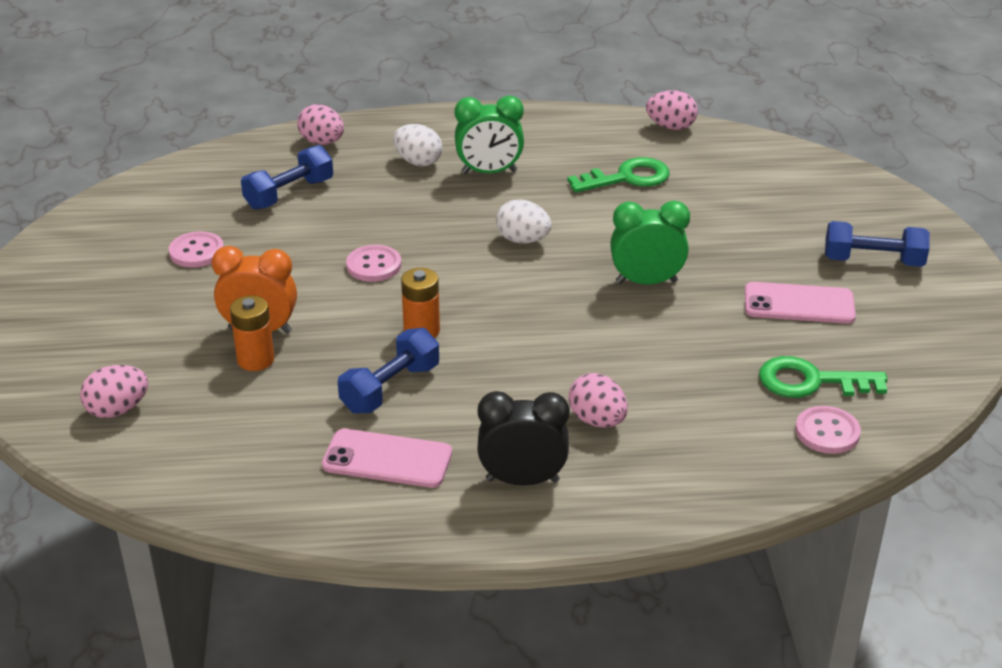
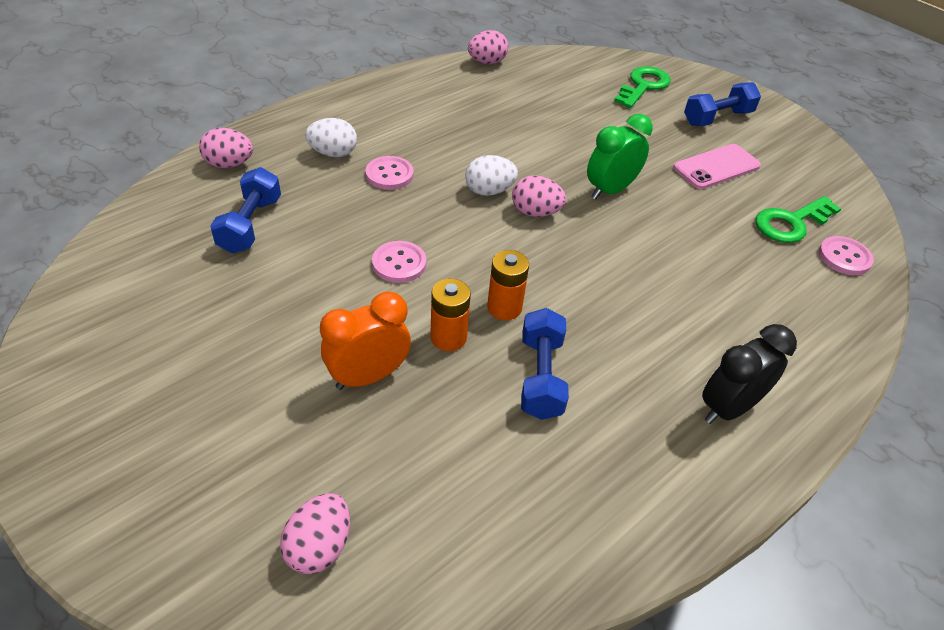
camera: 40 degrees left, 10 degrees up
(196, 252) = (219, 321): pink button -> pink button (389, 174)
(255, 360) = (397, 410): orange battery -> orange battery (448, 337)
(387, 459) = (615, 449): pink phone -> none
(489, 172) = (400, 142): green clock -> none
(597, 420) = (712, 323): pink egg -> pink egg (535, 212)
(627, 178) = (503, 111): green key -> green key (643, 86)

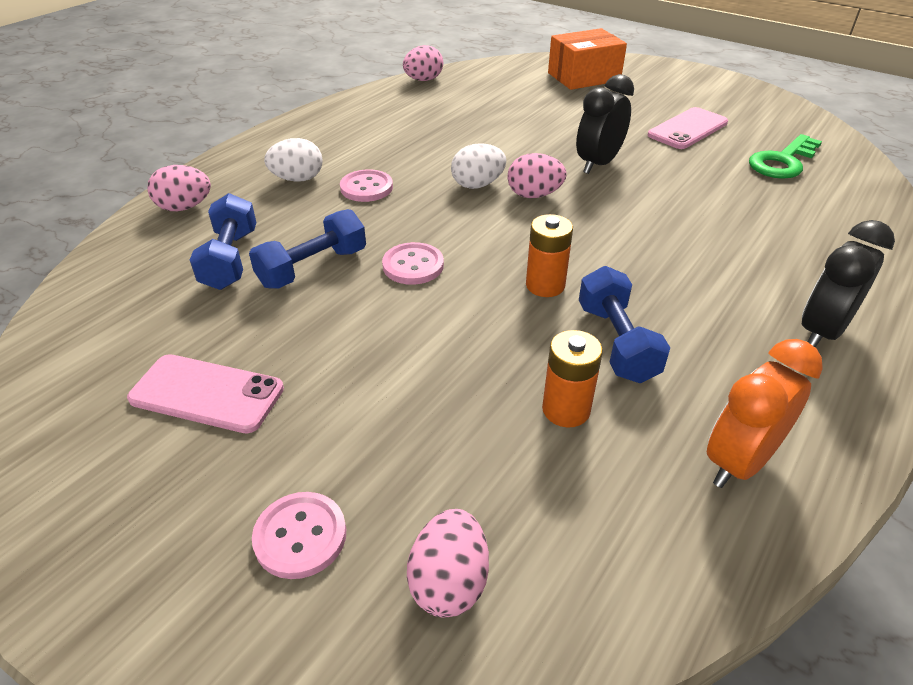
camera: 10 degrees left, 5 degrees down
(194, 347) = (207, 394): none -> pink phone
(368, 376) = (427, 381): orange clock -> orange clock (738, 462)
(448, 337) = (499, 325): orange battery -> orange battery (566, 409)
(610, 190) = (598, 164): green clock -> black clock
(643, 86) = (583, 77): green key -> orange box
(717, 118) = (666, 91): blue dumbbell -> blue dumbbell (313, 268)
(844, 257) = (847, 181): pink button -> pink button (300, 536)

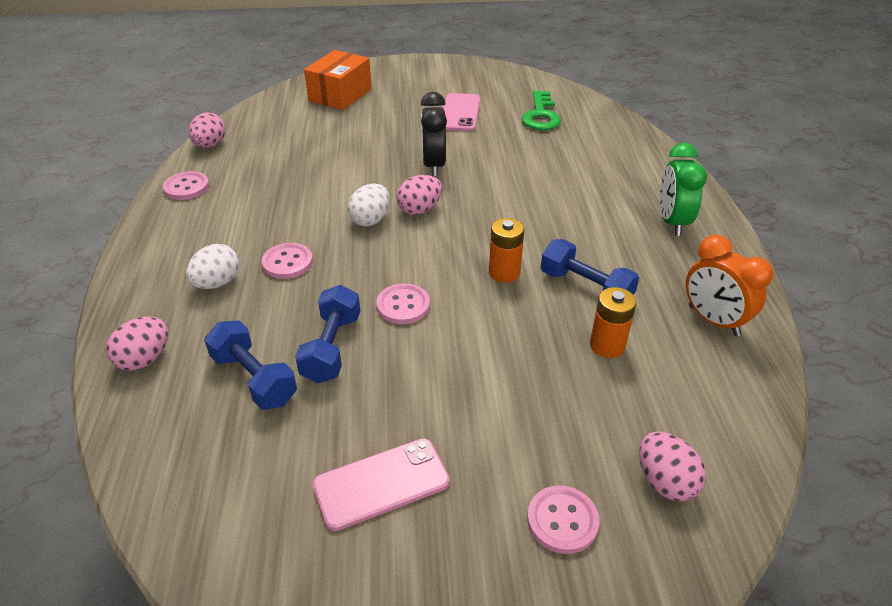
camera: 40 degrees left, 0 degrees up
(366, 103) = (186, 187): none -> pink button
(738, 462) = (713, 320): orange clock -> orange clock turned 45 degrees counterclockwise
(821, 331) = (672, 222): black clock -> green clock

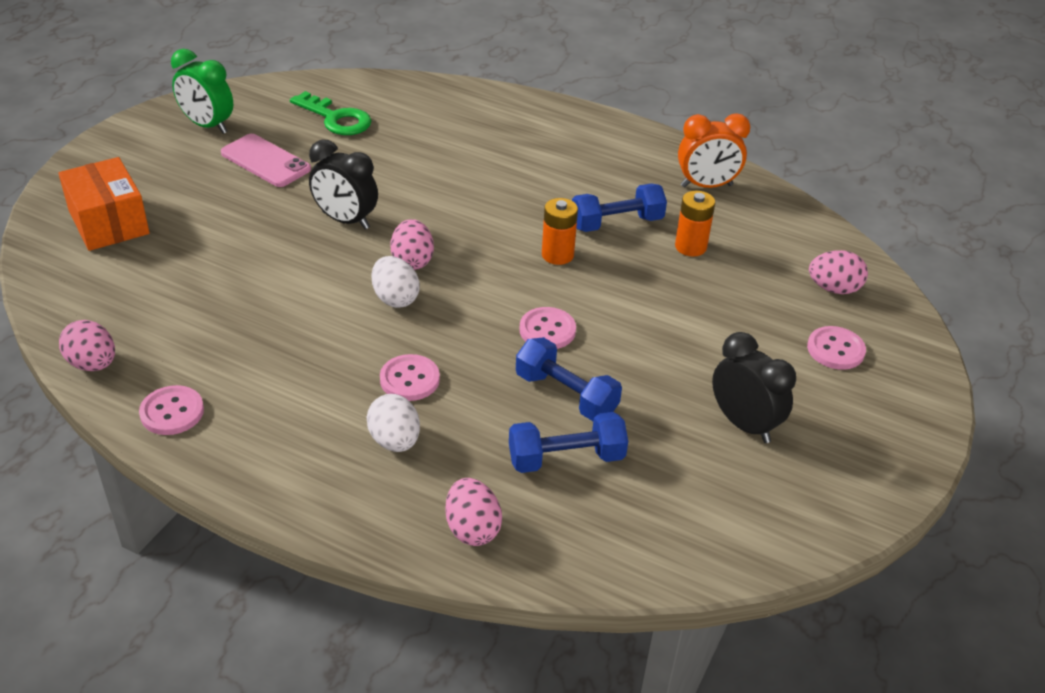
camera: 60 degrees left, 0 degrees up
(381, 483) = (744, 424): pink phone -> black clock
(672, 222) = (578, 140): green clock -> green clock (207, 126)

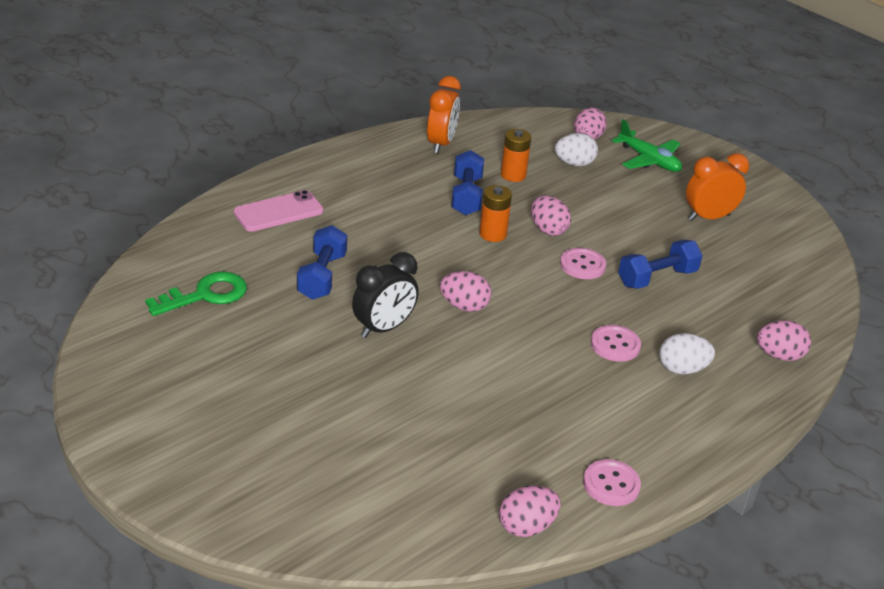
camera: 70 degrees left, 5 degrees down
(108, 222) = (295, 484): orange box -> none
(207, 126) = (153, 382): green clock -> none
(265, 161) = (252, 355): pink phone -> pink phone (278, 212)
(395, 298) = (510, 327): white egg -> white egg (574, 163)
(566, 458) = (721, 297): blue dumbbell -> blue dumbbell (322, 276)
(598, 292) = (548, 230): none -> pink egg
(744, 424) = (708, 217): black clock -> orange clock
(835, 350) = (649, 160): pink button -> green plane

